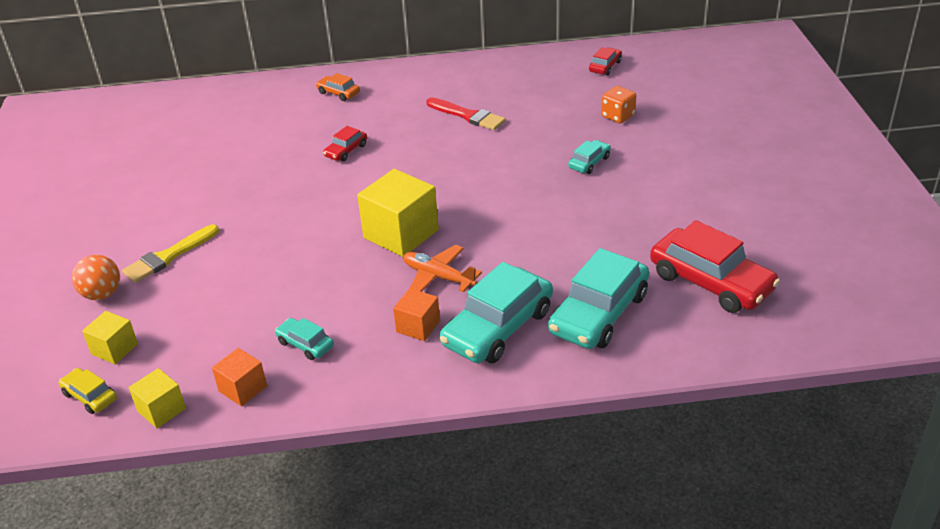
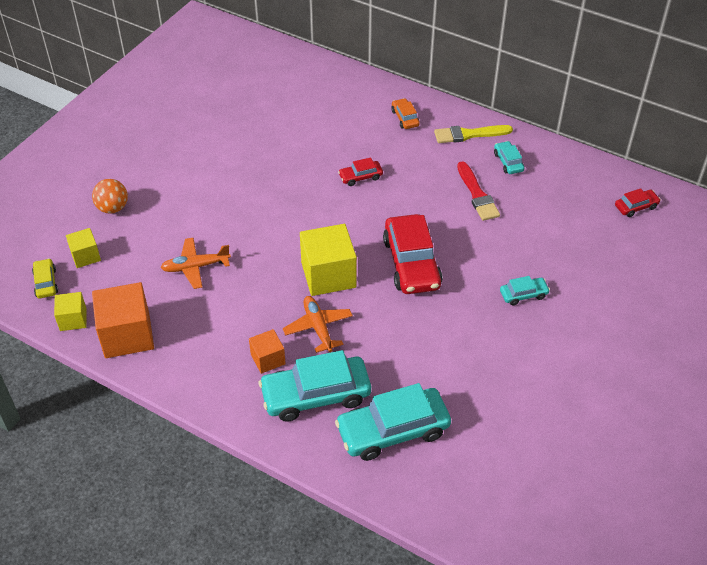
camera: 35 degrees right, 10 degrees up
(168, 256) = (173, 201): yellow brush -> yellow brush (469, 134)
(243, 389) = (127, 335): orange cube -> orange cube, size x1.84
(255, 295) = (195, 267): none -> orange plane
(305, 344) = (190, 326): turquoise car -> turquoise car (508, 162)
(618, 116) = (593, 263): orange dice -> none
(711, 282) = (499, 460): red car -> red car (411, 263)

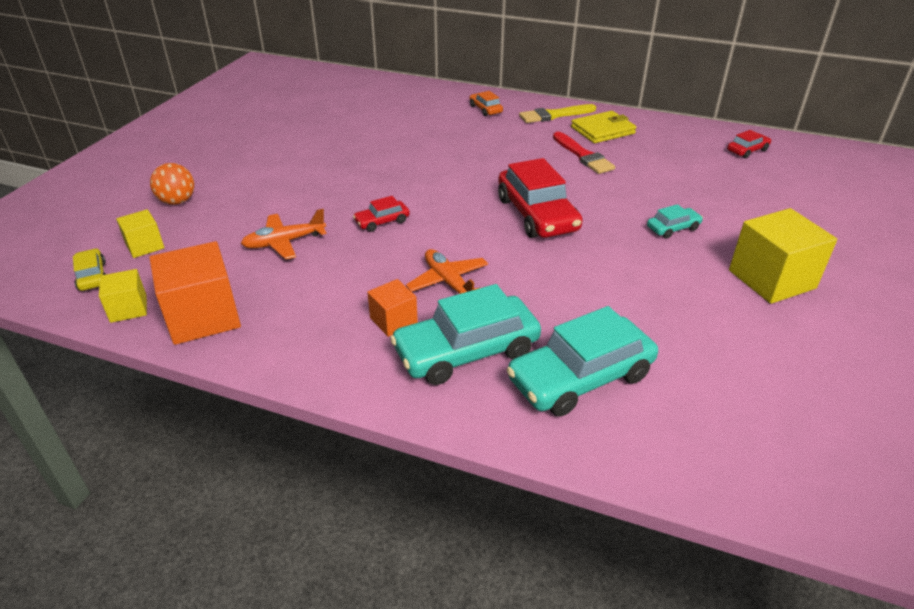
camera: 10 degrees left, 10 degrees down
(328, 275) = (445, 234): yellow cube -> yellow cube (771, 279)
(360, 177) = (455, 153): red car -> red car (382, 221)
(508, 162) = (602, 130): turquoise car -> yellow wallet

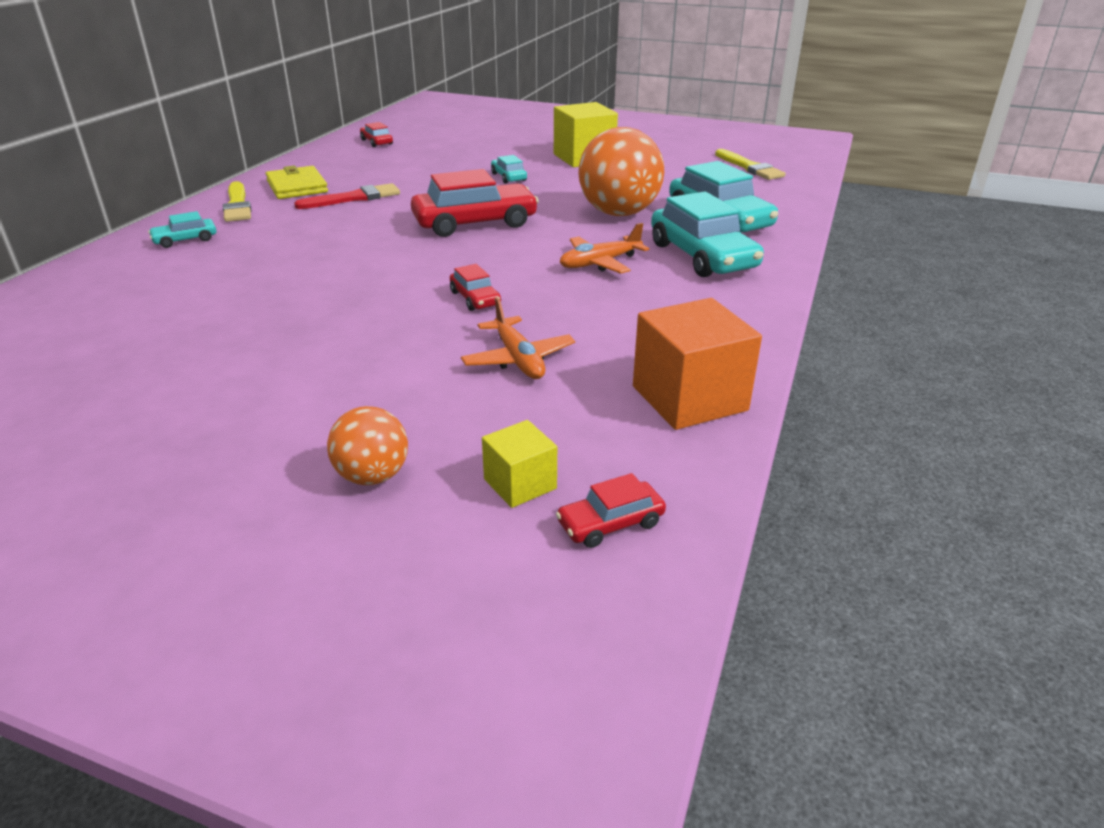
camera: 90 degrees left, 5 degrees down
(92, 276) = (610, 523): yellow car -> red car
(128, 308) = (687, 464): yellow cube -> none
(393, 321) = (667, 287): orange cube -> none
(485, 109) = (185, 240): orange car -> turquoise car
(582, 299) = (619, 213): none -> orange ball
(819, 440) = (749, 167): none -> yellow brush

